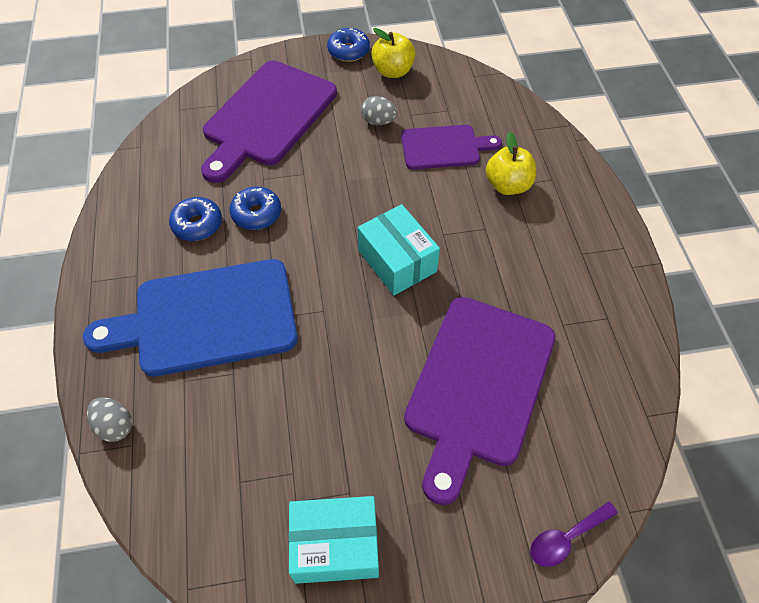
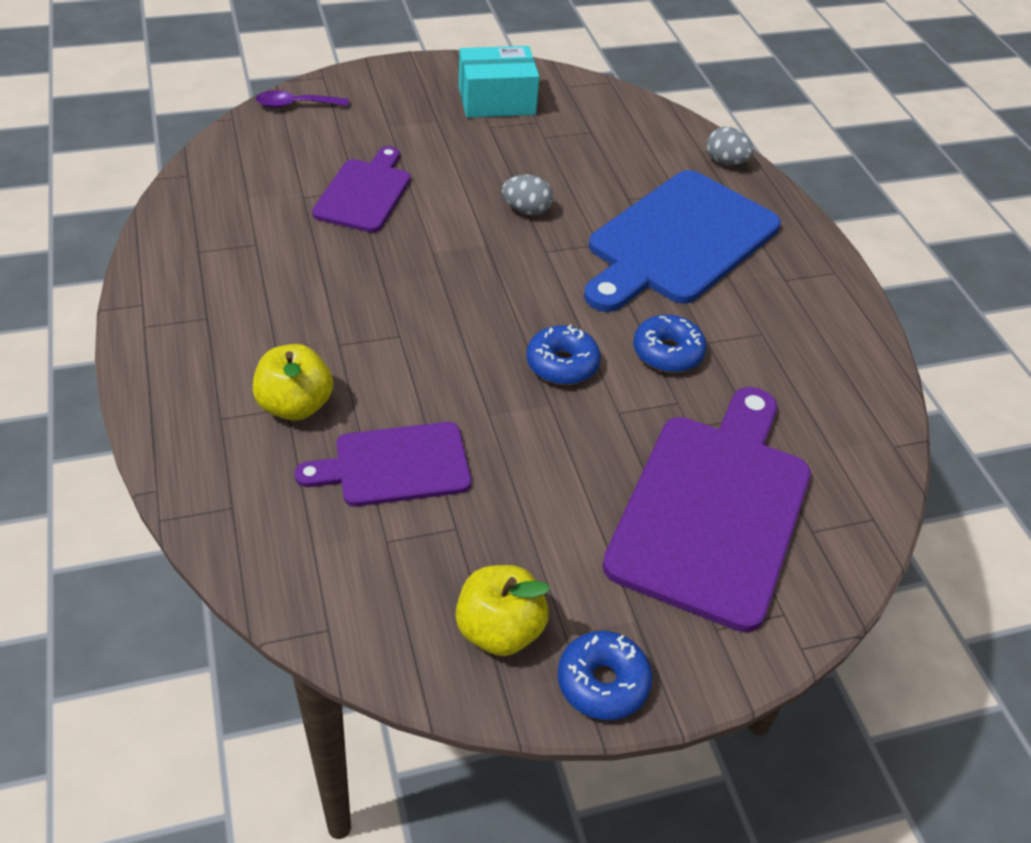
camera: 170 degrees right, 10 degrees down
(197, 224) = (742, 337): blue donut -> blue donut (562, 364)
(207, 318) = (678, 241): blue cutting board -> blue cutting board turned 150 degrees clockwise
(378, 121) = (514, 510): grey egg -> grey egg (526, 210)
(397, 261) = (461, 302): turquoise box -> none
(478, 386) = (364, 193): purple cutting board -> purple cutting board, size x0.57
(566, 538) = (295, 105): purple spoon -> purple spoon turned 150 degrees counterclockwise

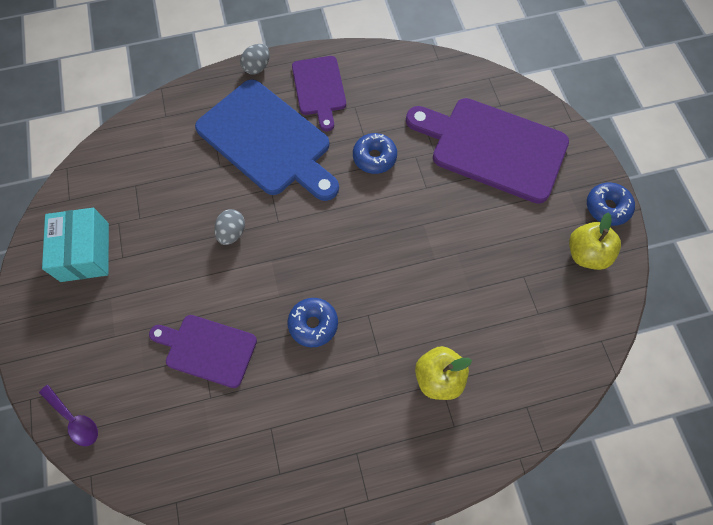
camera: 85 degrees left, 20 degrees up
(295, 105) = (74, 419): purple spoon -> purple spoon turned 45 degrees counterclockwise
(395, 465) = (482, 312): purple cutting board -> purple cutting board (319, 89)
(562, 364) = (388, 216): blue donut -> blue donut (313, 324)
(725, 162) = (179, 103): grey egg -> grey egg (257, 67)

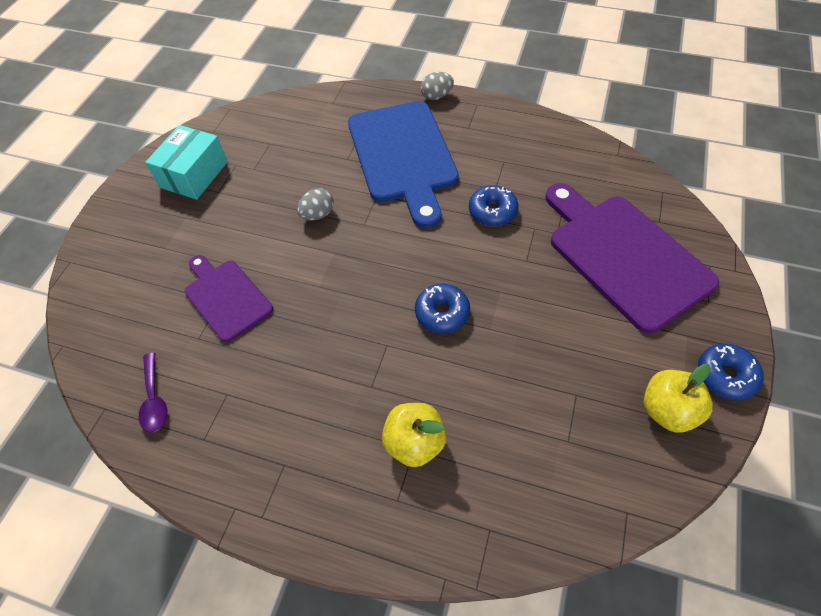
camera: 35 degrees right, 10 degrees down
(74, 419) = (86, 295): purple spoon -> purple spoon (154, 399)
(313, 324) = (330, 326): blue donut -> blue donut (442, 313)
(319, 89) = (480, 134): purple cutting board -> none

